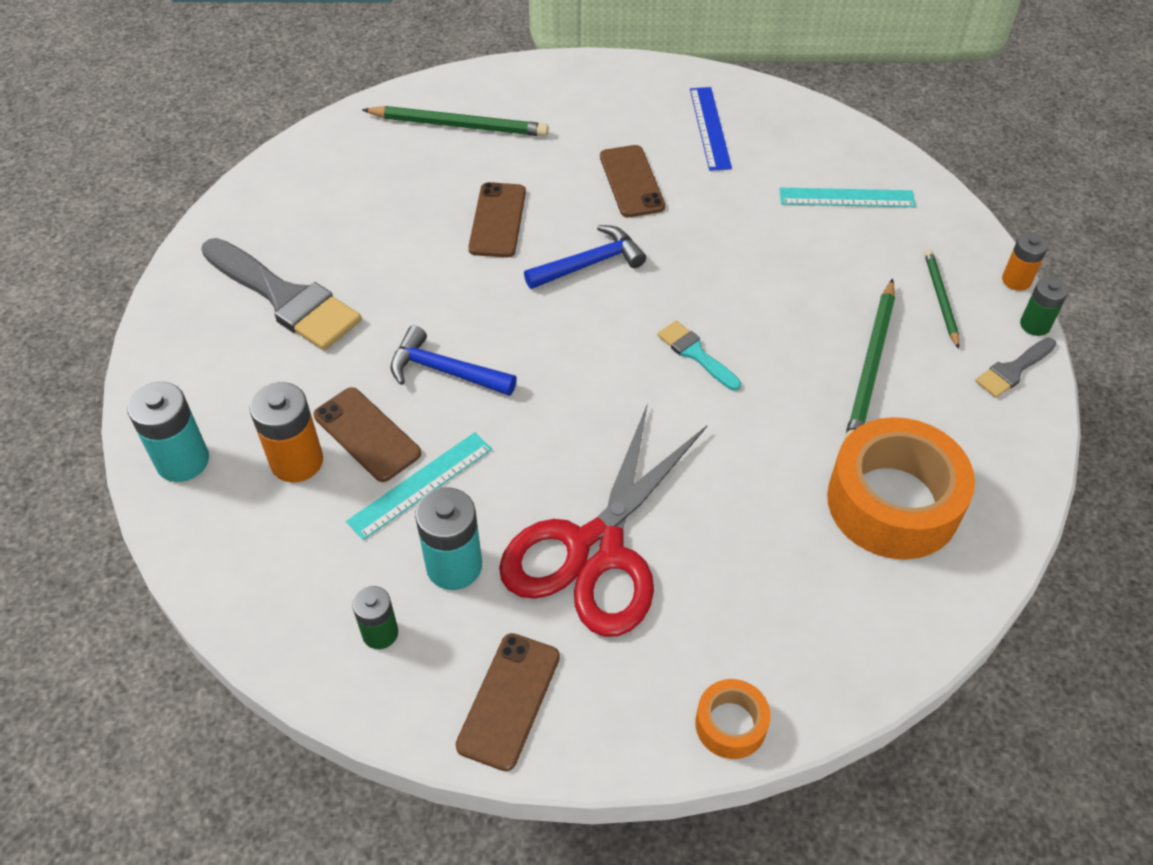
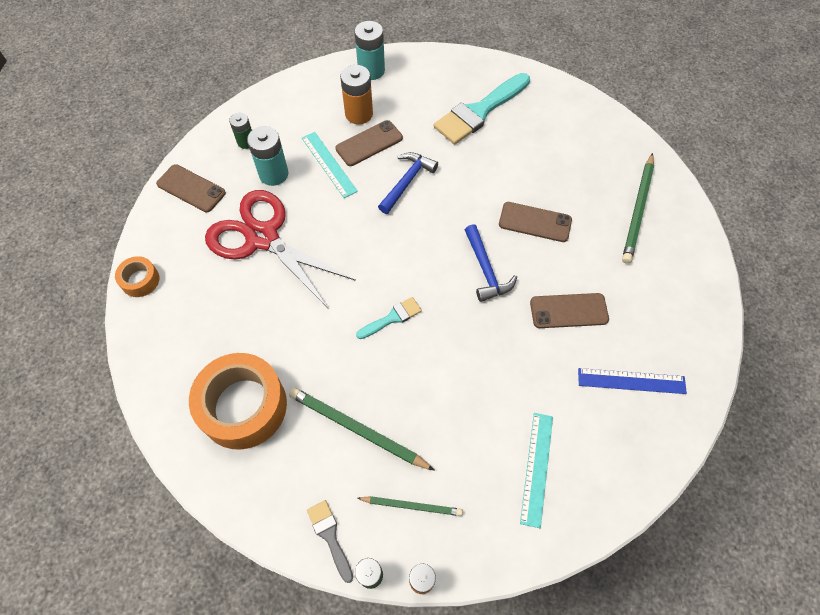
camera: 100 degrees right, 10 degrees up
(285, 298) = (479, 112): grey brush -> turquoise brush

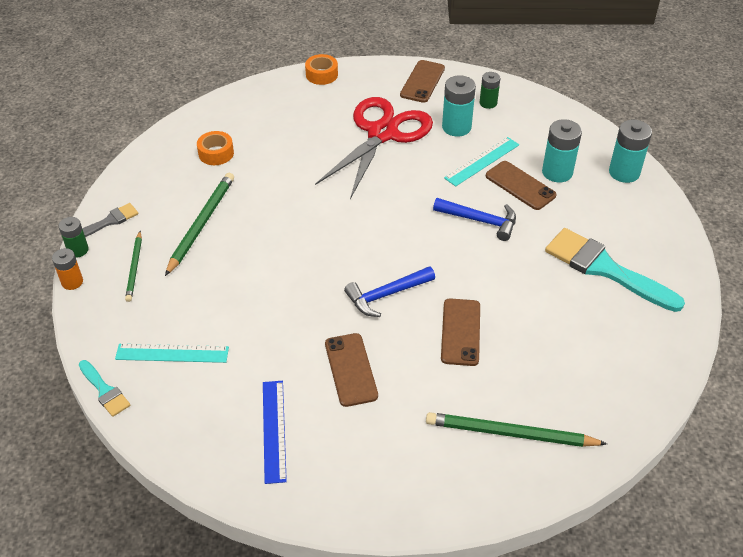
camera: 80 degrees right, 15 degrees down
(243, 406) = (216, 153): orange tape -> orange tape, size x0.48
(359, 114) = (557, 172): orange battery -> turquoise battery
(392, 318) = (315, 231): turquoise brush -> turquoise brush (104, 391)

